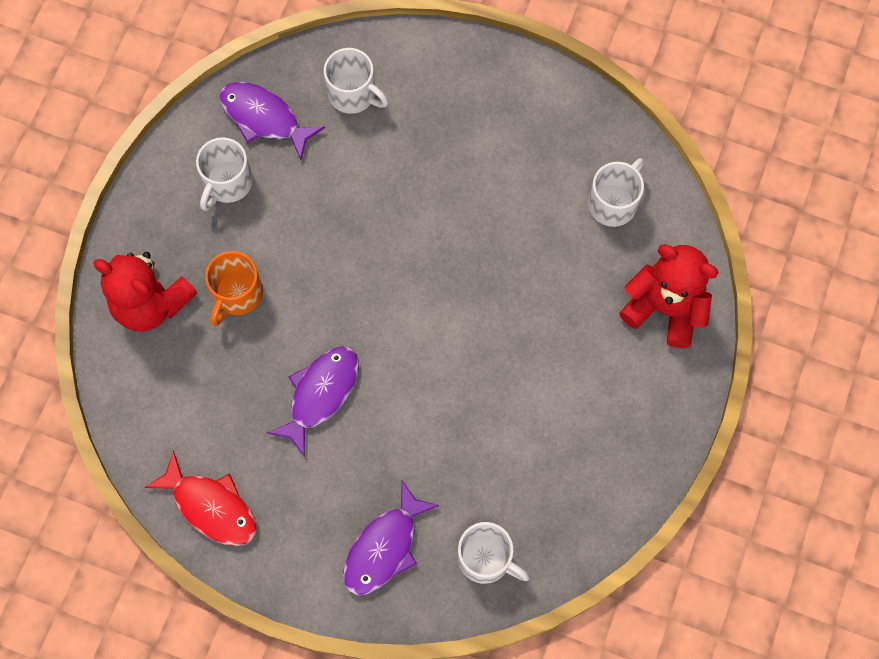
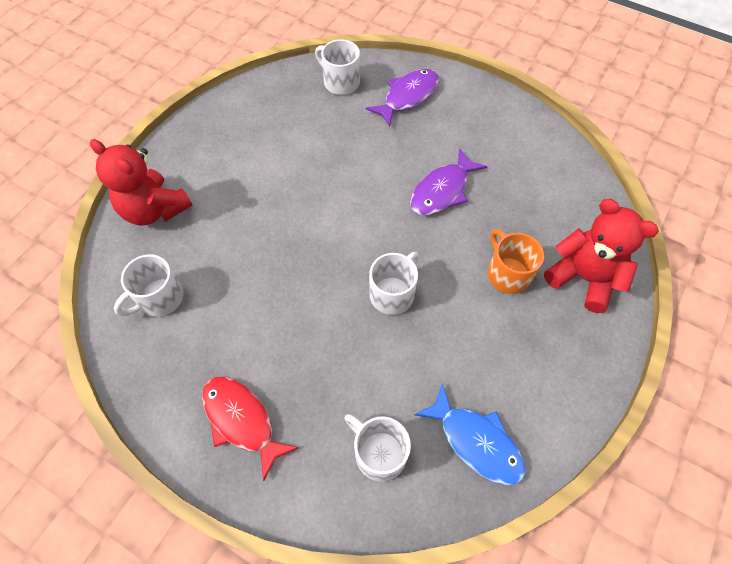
camera: 170 degrees left, 10 degrees down
(211, 506) = (529, 134): red fish -> red fish (242, 420)
(227, 183) = (515, 376): white mug -> white mug (393, 293)
(237, 294) = (507, 273): orange mug -> orange mug turned 60 degrees counterclockwise
(264, 118) = (476, 441): purple fish -> blue fish

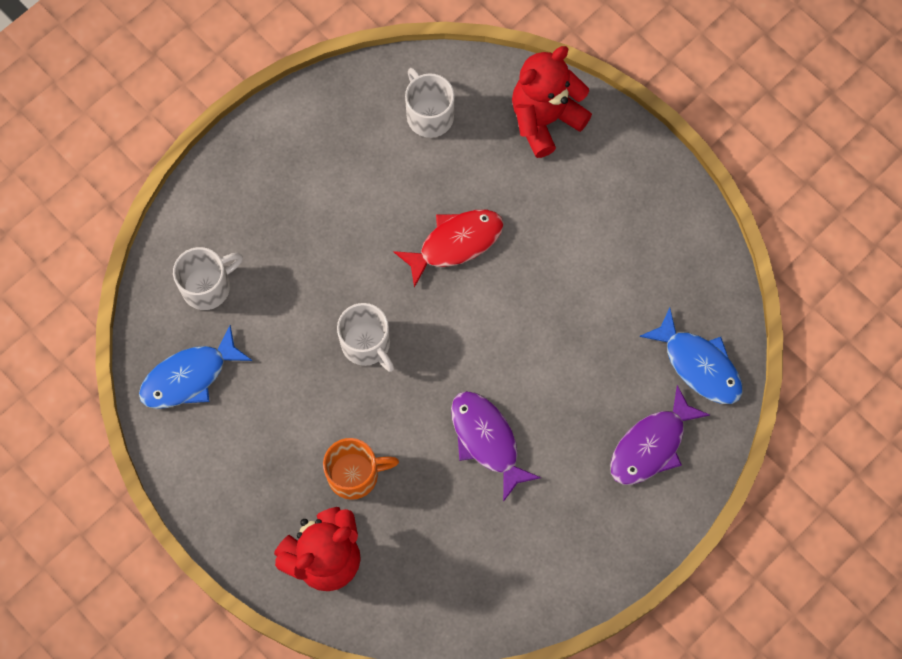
camera: 105 degrees right, 10 degrees up
(242, 420) = (277, 173): red fish -> red fish (456, 243)
(340, 82) = (698, 365): white mug -> blue fish
(408, 96) = (651, 445): purple fish -> purple fish turned 75 degrees clockwise

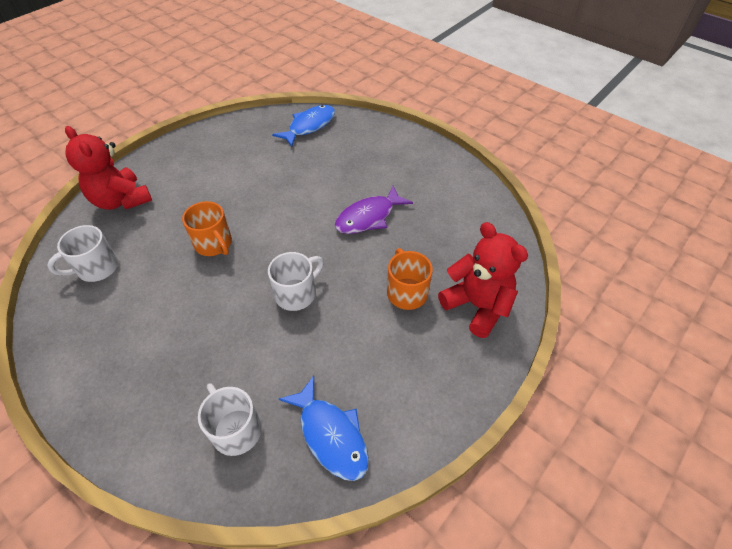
camera: 95 degrees left, 20 degrees down
(456, 243) = (214, 244): red fish -> orange mug
(651, 445) = (362, 143): purple fish -> none

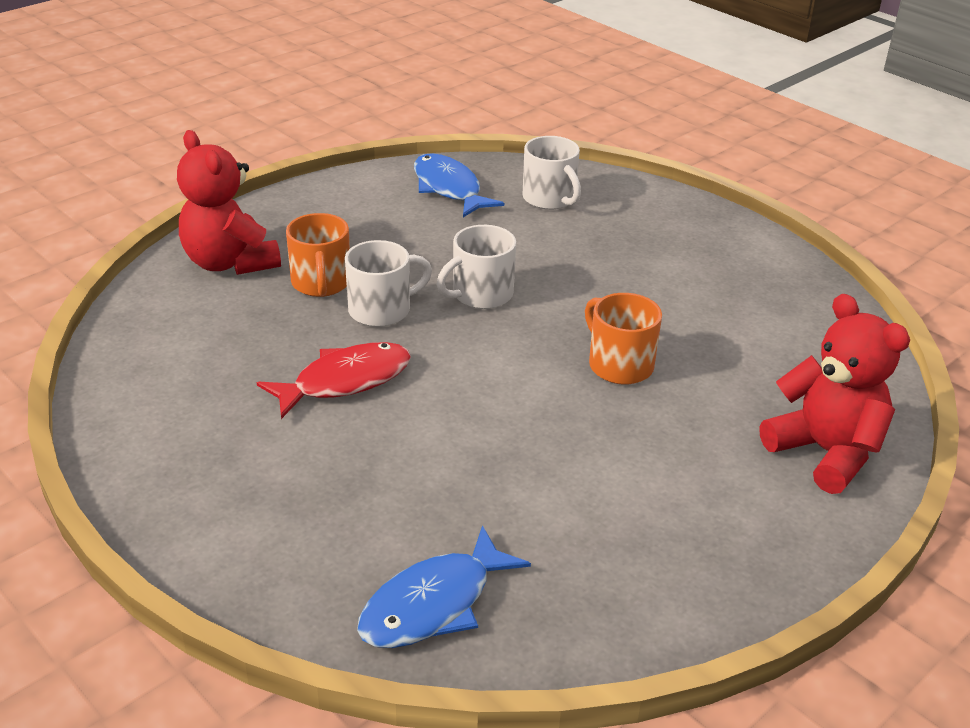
camera: 175 degrees left, 15 degrees down
(96, 268) = (799, 348): white mug -> white mug (382, 310)
(368, 217) = (345, 381): purple fish -> red fish

